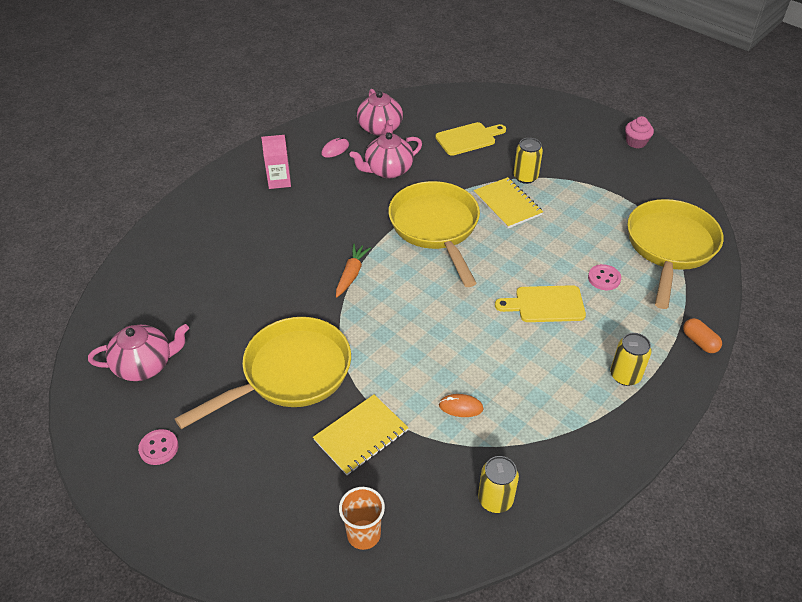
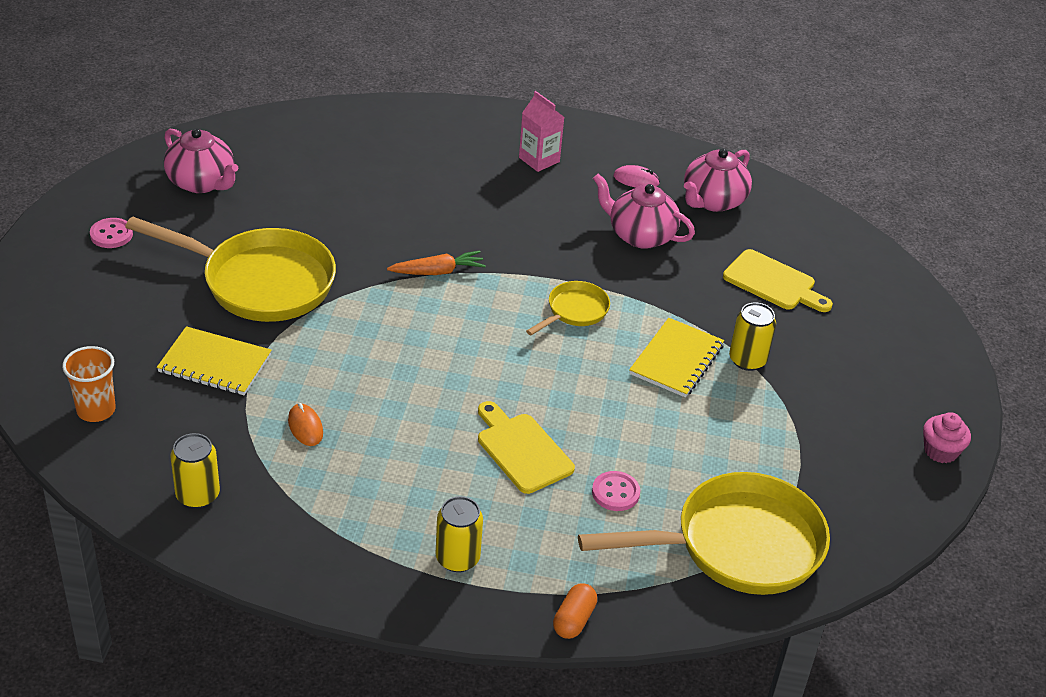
camera: 55 degrees right, 5 degrees down
(436, 228) = (574, 311): yellow pan -> yellow pan, size x0.48

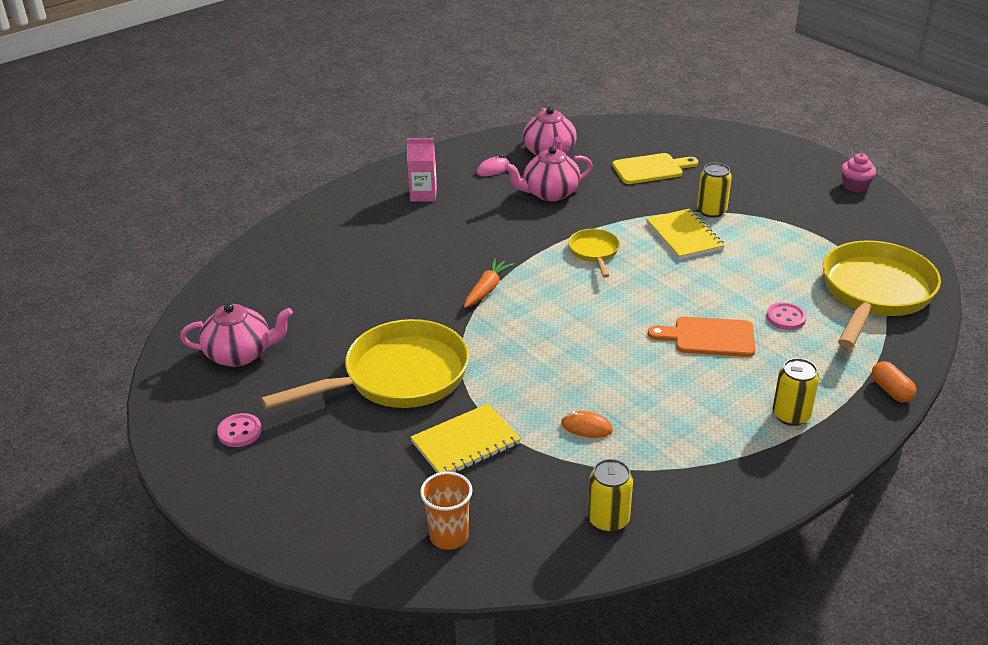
camera: 45 degrees left, 5 degrees down
(522, 450) = (709, 337): yellow cutting board -> orange cutting board

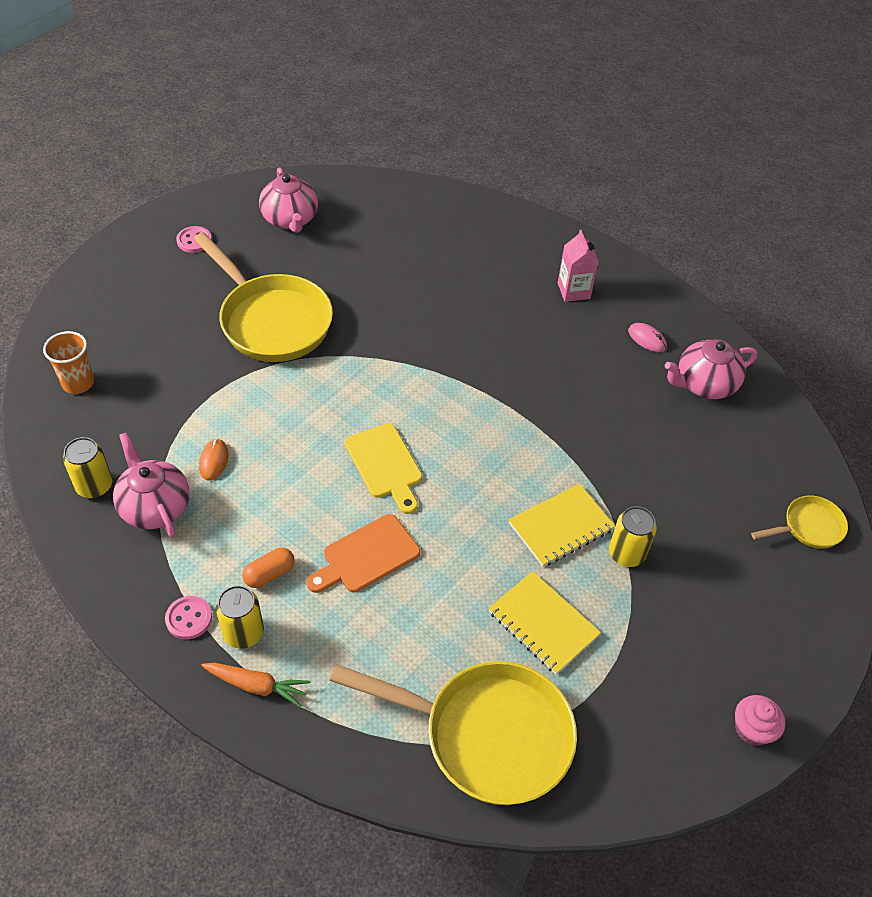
camera: 75 degrees right, 15 degrees up
(465, 443) = (188, 378): yellow notebook -> yellow notebook (543, 623)
(487, 289) = (415, 363): orange carrot -> orange carrot (256, 686)
(550, 193) = (613, 393): pink teapot -> pink teapot (155, 507)
(594, 252) = (503, 444): yellow pan -> yellow pan (808, 527)
(651, 169) = (705, 486): yellow cutting board -> yellow cutting board (385, 465)
(709, 337) = (366, 556): orange cutting board -> orange cutting board turned 120 degrees counterclockwise
(786, 318) = (416, 632): pink button -> pink button (189, 618)
(891, 390) = (294, 737): orange capsule -> orange capsule (269, 574)

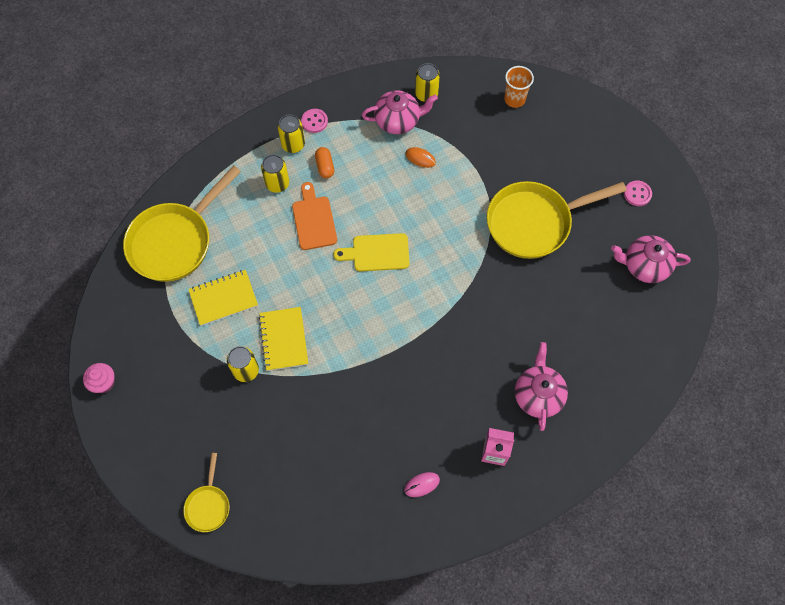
camera: 115 degrees right, 15 degrees up
(256, 686) = (259, 143): orange carrot -> none
(324, 627) = (277, 184): none -> yellow can
(704, 384) = (360, 505): pink teapot -> pink teapot (538, 395)

